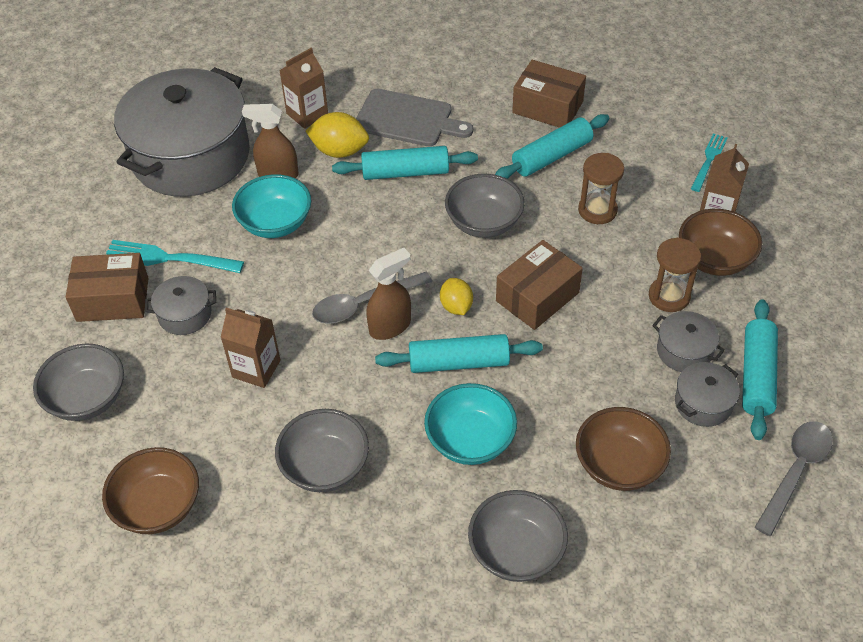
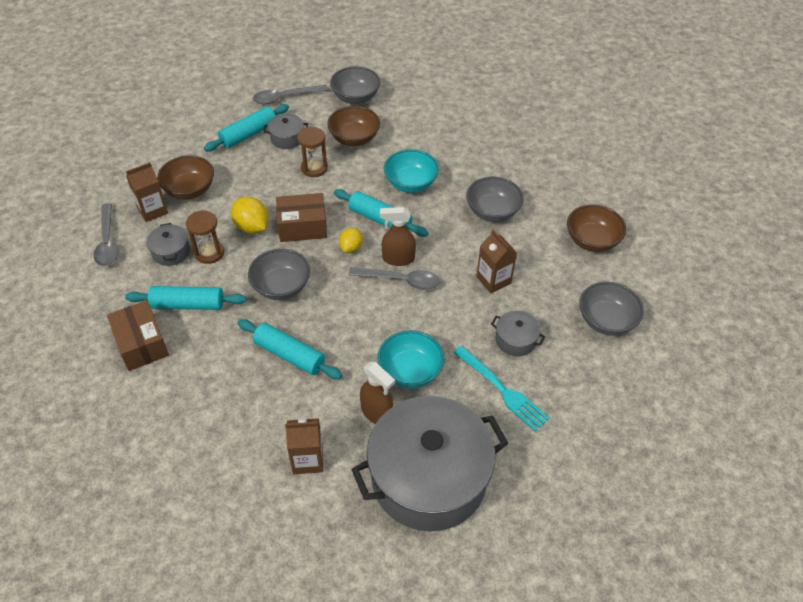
camera: 145 degrees left, 0 degrees up
(113, 299) = (558, 381): brown box -> none
(339, 151) = (316, 404): yellow lemon -> yellow lemon (252, 227)
(408, 119) = (241, 401): grey cutting board -> none
(516, 551) = (433, 135): grey bowl -> grey bowl (355, 97)
(669, 296) = (237, 187): brown hourglass -> brown hourglass (314, 168)
(684, 351) = (265, 161): grey pot -> grey pot (171, 252)
(709, 160) = (107, 242): turquoise fork -> grey spoon

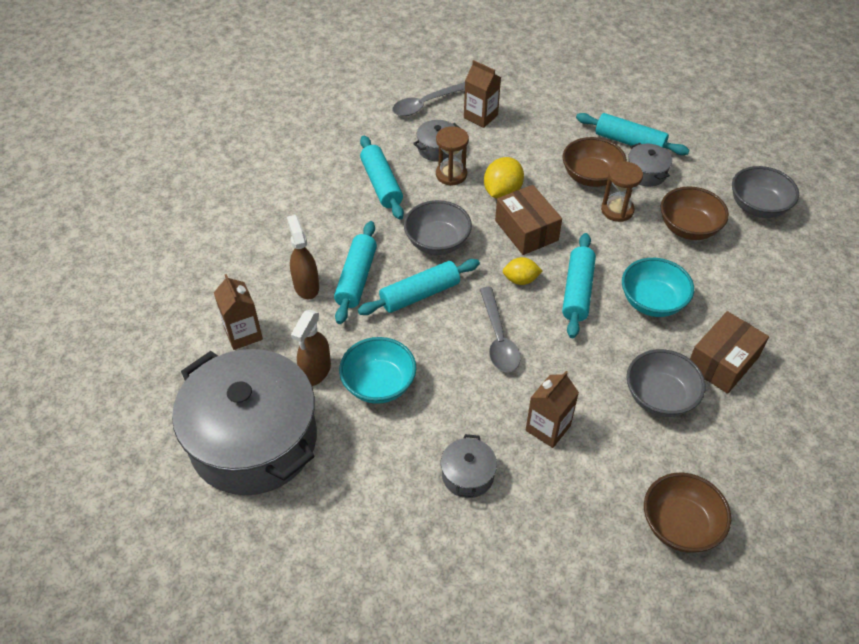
camera: 70 degrees right, 0 degrees up
(141, 344) = (323, 172): brown box -> brown box (722, 362)
(189, 190) = (522, 130): brown bowl -> brown bowl (591, 176)
(285, 97) = (708, 149): grey spoon -> none
(331, 316) = (420, 294): none -> turquoise rolling pin
(398, 259) = (528, 326): brown spray bottle -> brown spray bottle (306, 286)
(502, 390) = (390, 480): turquoise fork -> none
(606, 321) = (547, 573): grey bowl -> none

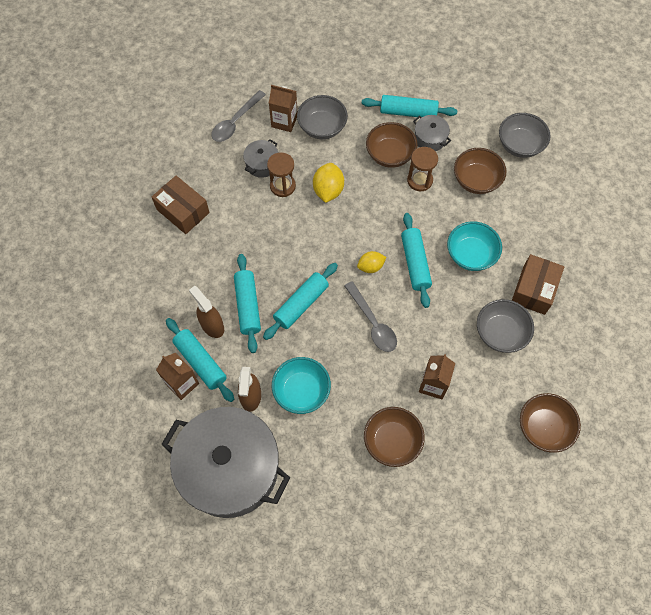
camera: 20 degrees left, 15 degrees up
(381, 184) = (231, 212): turquoise rolling pin -> turquoise rolling pin (200, 362)
(437, 242) = (296, 253): grey bowl -> grey bowl (322, 127)
(468, 475) = (392, 441): grey pot -> brown bowl
(526, 230) = (359, 220): brown box -> brown box (183, 211)

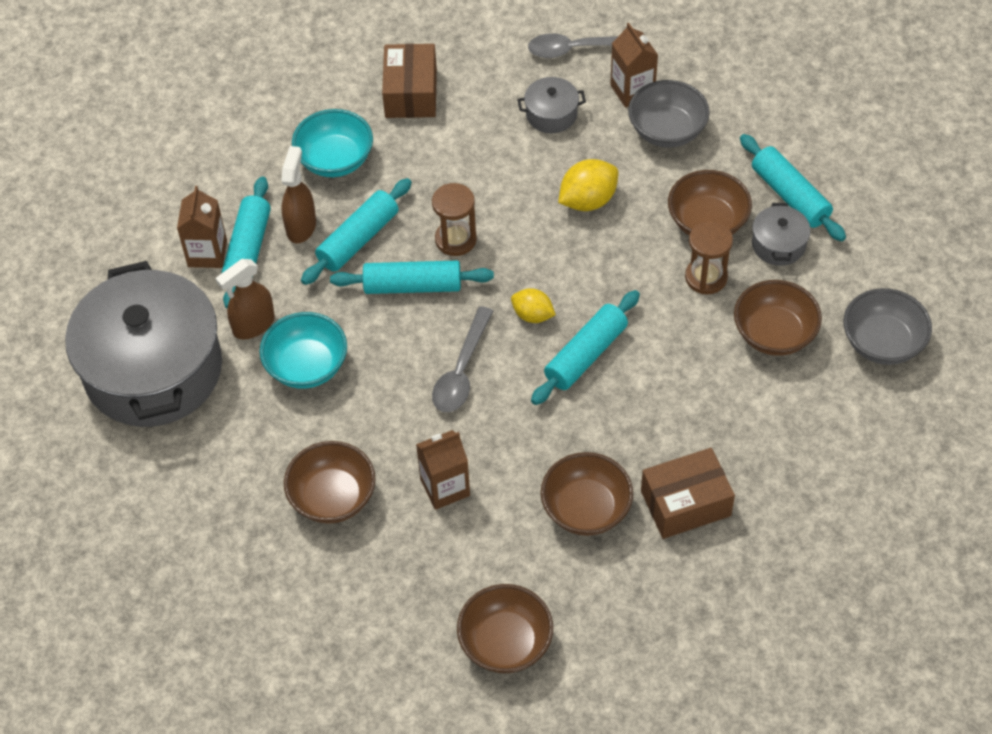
camera: 50 degrees right, 10 degrees down
(282, 186) = (544, 155): brown hourglass -> brown hourglass (455, 239)
(470, 255) = (661, 403): turquoise bowl -> turquoise bowl (335, 160)
(500, 333) = (586, 509): grey bowl -> brown bowl

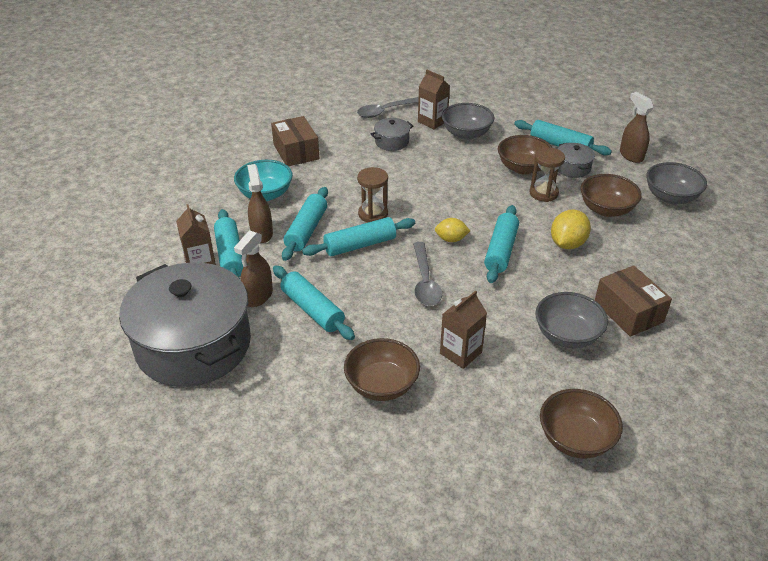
camera: 25 degrees left, 15 degrees down
(307, 366) = (312, 310): turquoise bowl -> turquoise rolling pin
(586, 509) = (567, 335): brown bowl -> grey bowl
(588, 200) = (443, 175): yellow lemon -> yellow lemon (567, 244)
(685, 503) = (628, 312): brown box -> brown box turned 75 degrees counterclockwise
(882, 248) = (631, 155): none -> brown spray bottle

